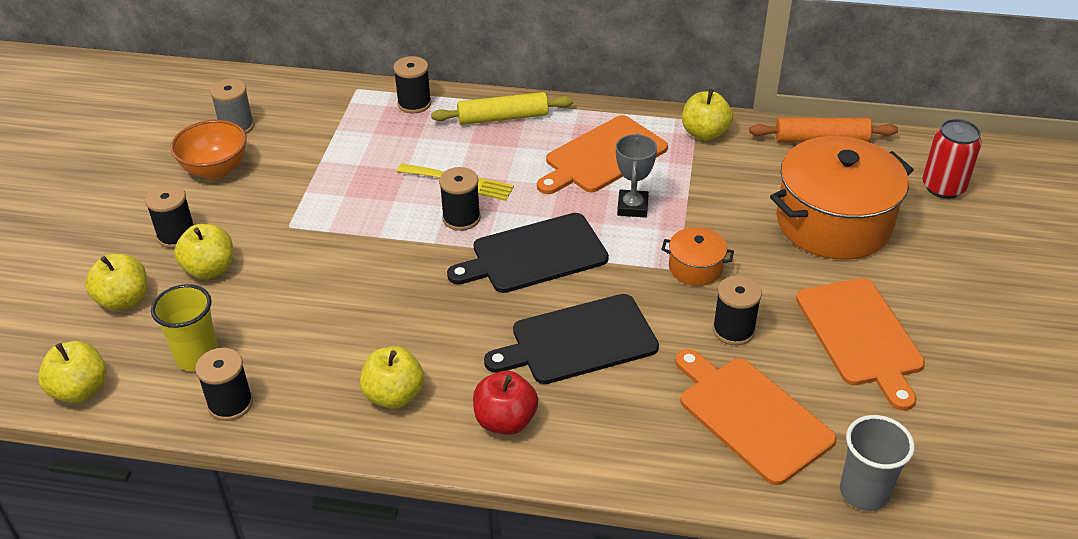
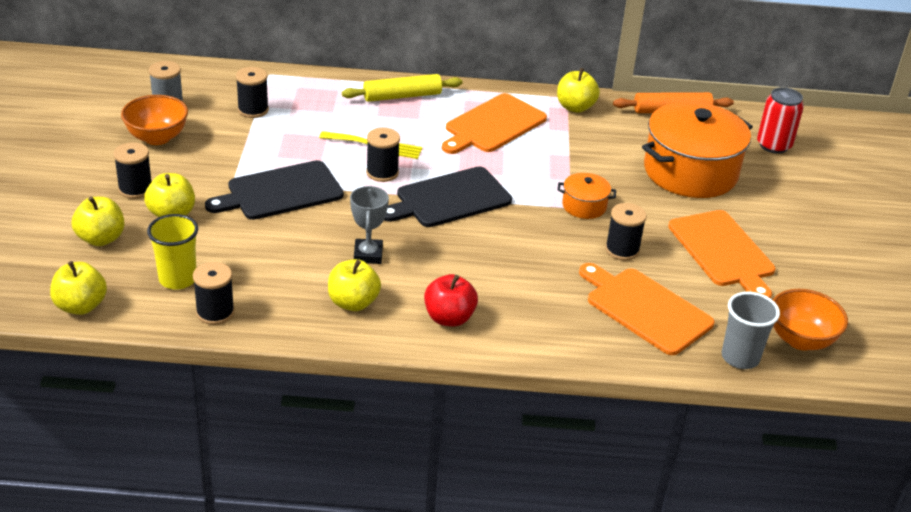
camera: 10 degrees left, 5 degrees down
(414, 104) = (322, 85): black spool -> black spool (253, 110)
(578, 341) = (498, 260): black cutting board -> black cutting board (280, 192)
(632, 207) = (525, 162): grey trophy -> grey trophy (368, 255)
(947, 469) = (800, 340): none -> orange bowl

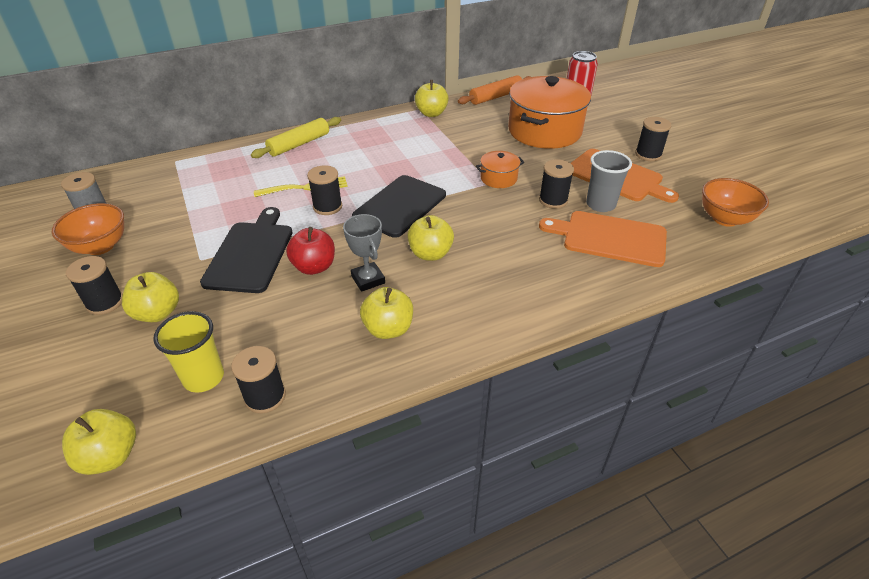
camera: 25 degrees left, 5 degrees up
(101, 238) = (94, 368): yellow apple -> yellow apple (430, 253)
(253, 110) = (179, 193): black spool -> black spool (648, 154)
(280, 192) = (251, 253): black cutting board -> black cutting board turned 150 degrees clockwise
(449, 318) = (478, 308): red apple -> red apple (314, 267)
(493, 125) = (384, 143): orange cutting board -> none
(740, 357) = (704, 248): grey cup -> grey cup (600, 204)

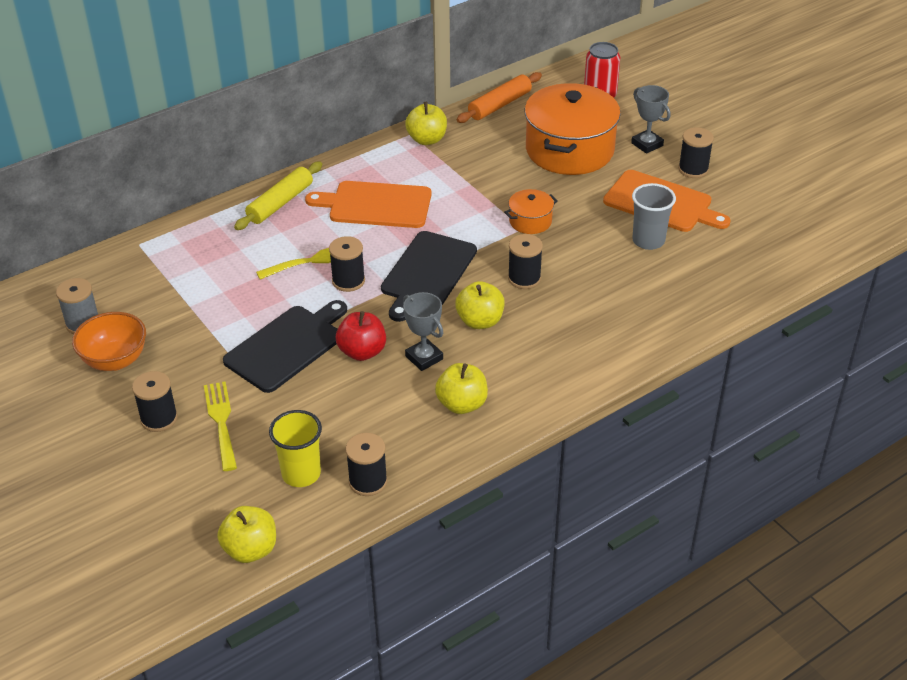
camera: 10 degrees left, 0 degrees up
(157, 313) = (221, 421): yellow apple -> yellow fork
(251, 253) = (287, 346): black cutting board -> black cutting board turned 45 degrees clockwise
(553, 200) = (596, 242): black spool -> black spool (524, 278)
(610, 133) = (647, 144): none -> grey trophy
(610, 238) = (663, 279): orange cutting board -> orange cutting board (376, 205)
(725, 219) = (780, 242): orange bowl -> none

